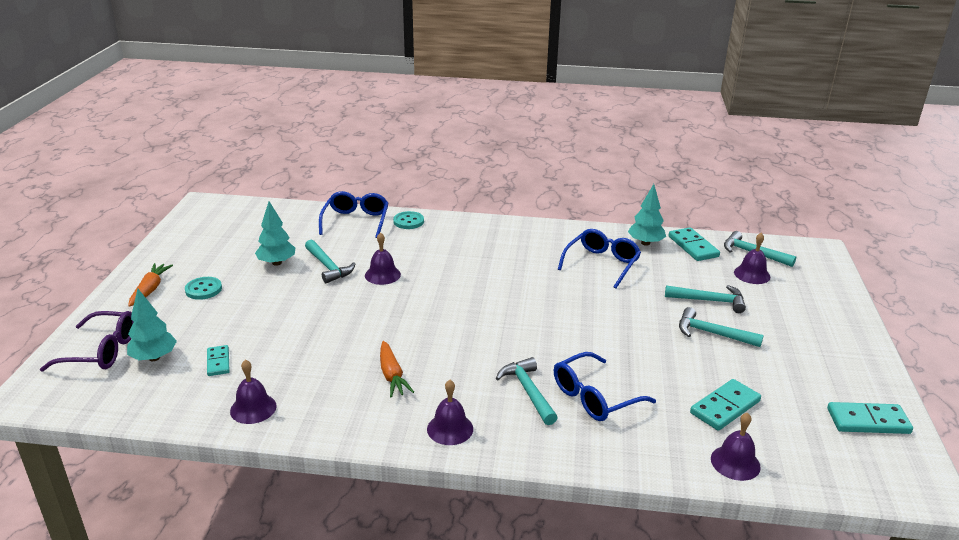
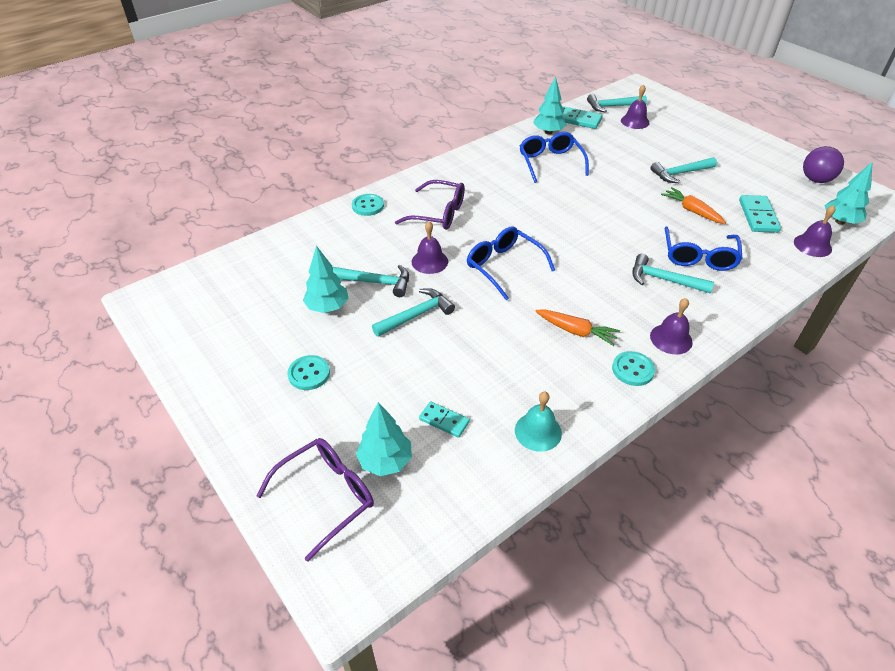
camera: 45 degrees left, 15 degrees up
(150, 289) = (258, 410): orange carrot -> orange carrot (691, 211)
(253, 408) = (538, 431): purple bell -> turquoise bell
(356, 221) = (325, 230): blue glasses -> blue glasses (503, 266)
(381, 424) = (632, 370): none -> turquoise button
(446, 251) = (439, 213): none -> purple glasses
(710, 301) = (645, 152): turquoise hammer -> turquoise hammer (416, 315)
(816, 467) = (840, 221): none -> turquoise tree
(868, 421) = (816, 180): turquoise domino -> purple ball

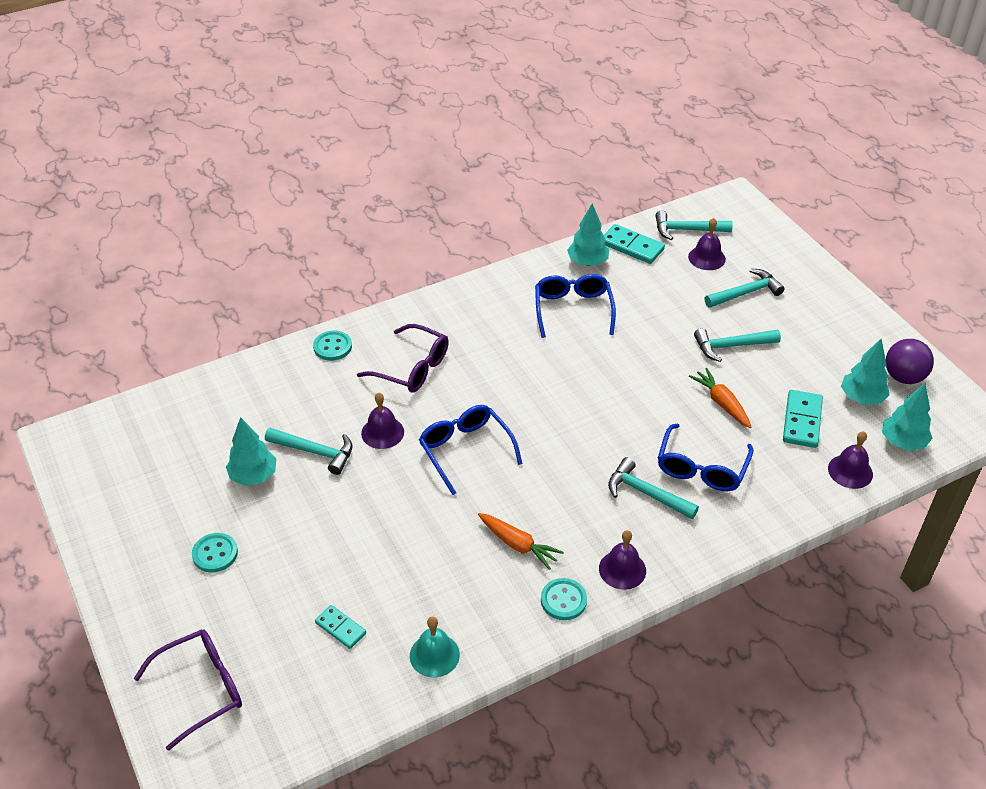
camera: 10 degrees right, 0 degrees up
(385, 461) = (268, 662): turquoise tree -> turquoise tree (862, 398)
(416, 315) = (348, 499): turquoise hammer -> turquoise hammer (746, 293)

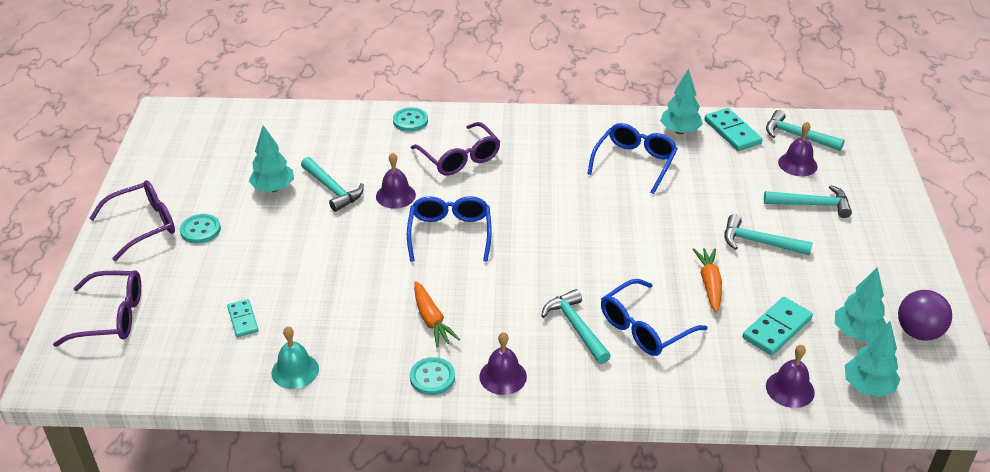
camera: 30 degrees right, 5 degrees down
(148, 575) = (144, 225): none -> purple glasses

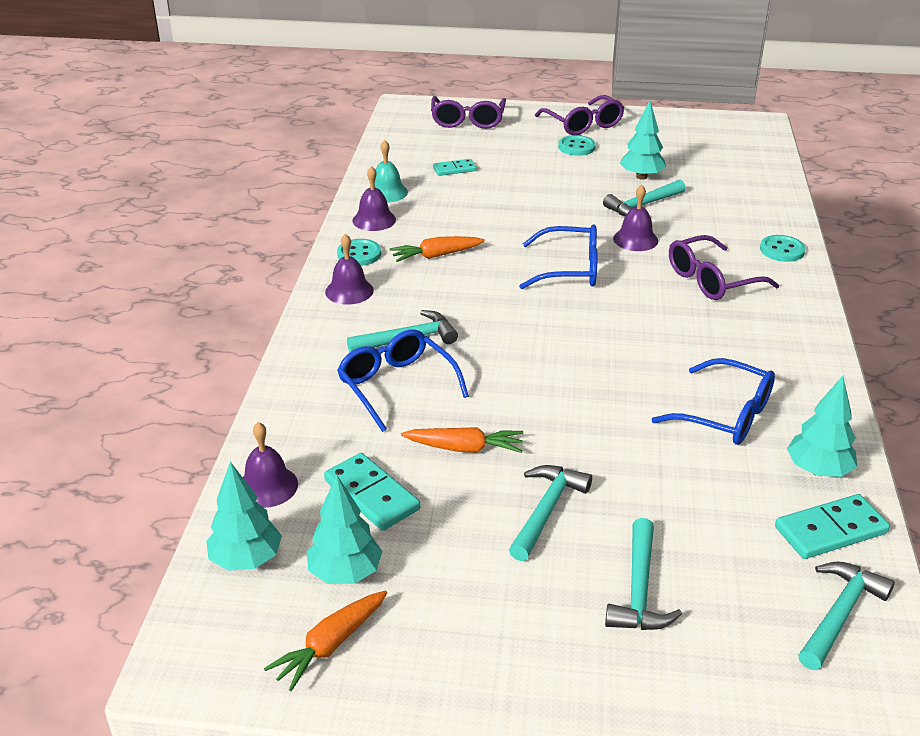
camera: 95 degrees right, 5 degrees down
(797, 164) = (751, 596): purple bell -> purple bell (374, 220)
(918, 332) = (330, 645): purple ball -> orange carrot

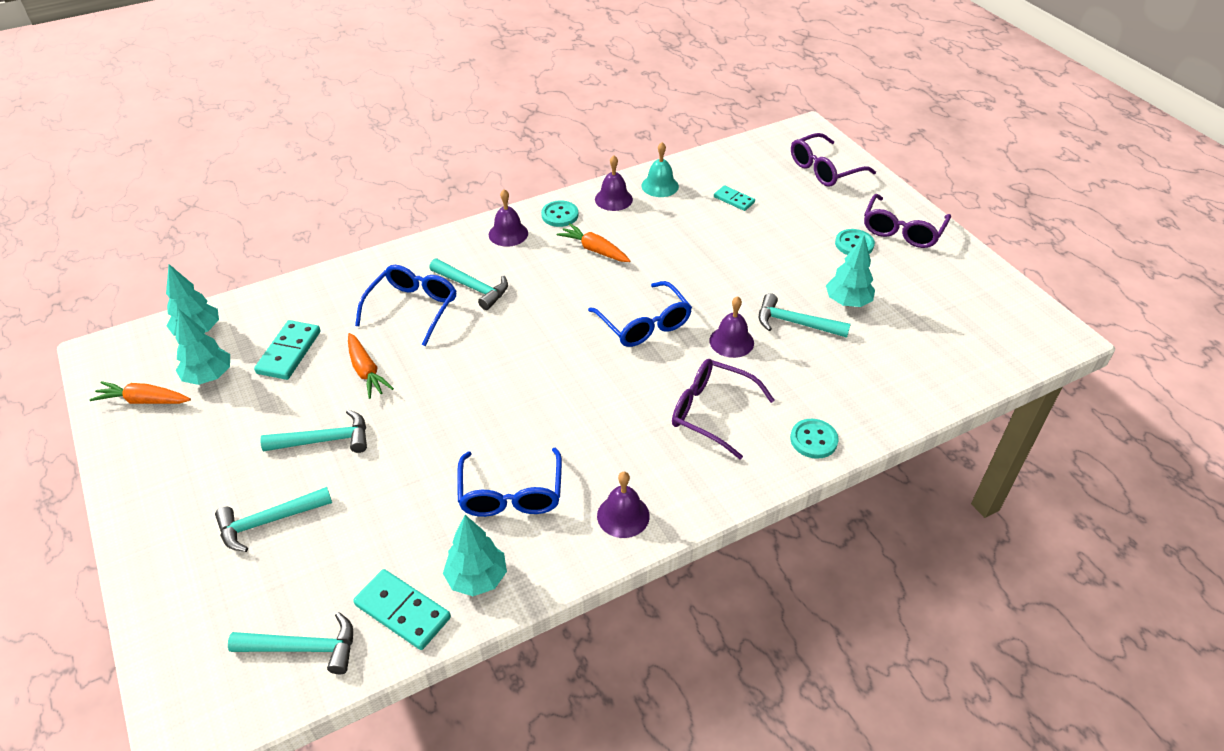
camera: 55 degrees right, 10 degrees up
(267, 486) = (269, 305): purple bell -> purple bell (623, 515)

